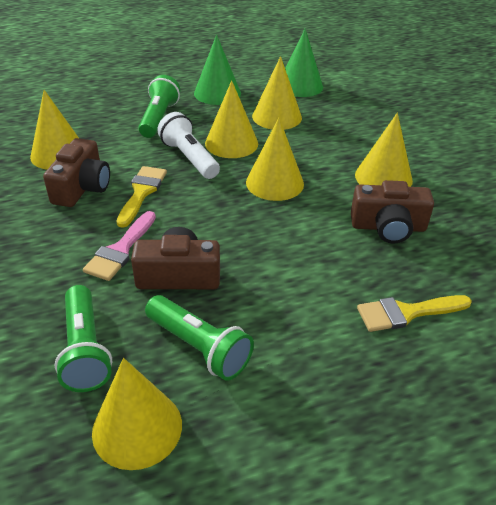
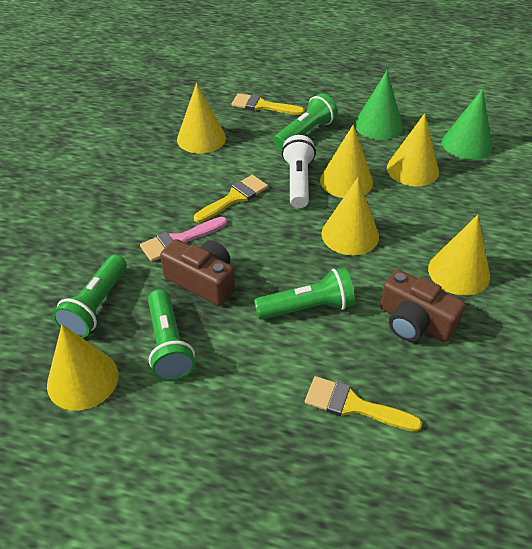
camera: 35 degrees right, 5 degrees up
(82, 187) = (195, 175): brown camera -> none
(96, 108) = (262, 106): none -> yellow brush
(296, 254) = (308, 307): none -> green flashlight

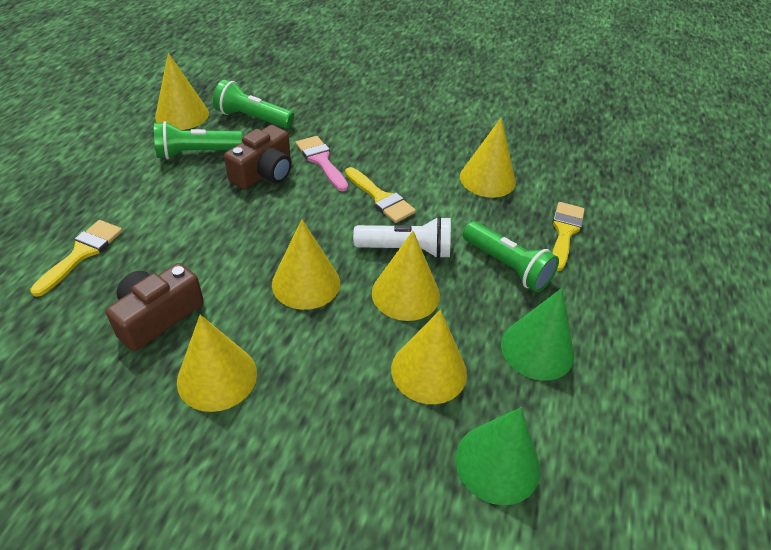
camera: 90 degrees right, 0 degrees up
(308, 307) = (208, 237): green flashlight -> none

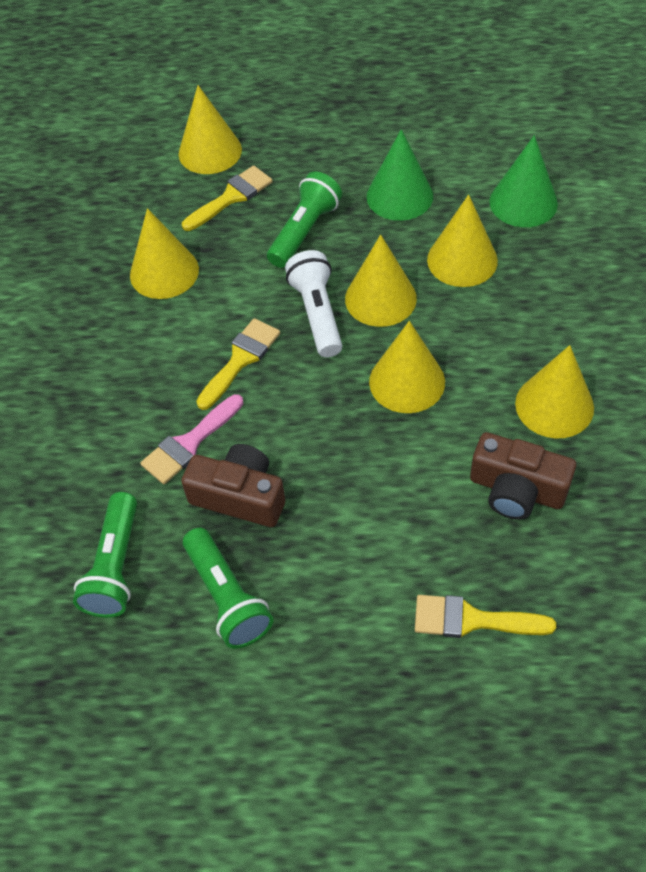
camera: 100 degrees left, 10 degrees up
(182, 115) = (137, 671): yellow cone -> yellow cone (210, 151)
(564, 232) = (231, 197): yellow brush -> yellow brush turned 135 degrees clockwise

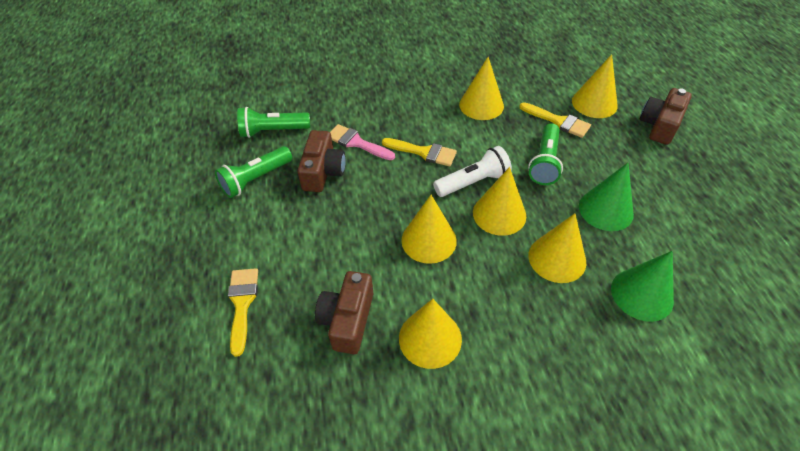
camera: 75 degrees right, 5 degrees down
(275, 104) = (660, 125): none -> brown camera
(305, 231) = (544, 163): green flashlight -> green flashlight turned 90 degrees clockwise

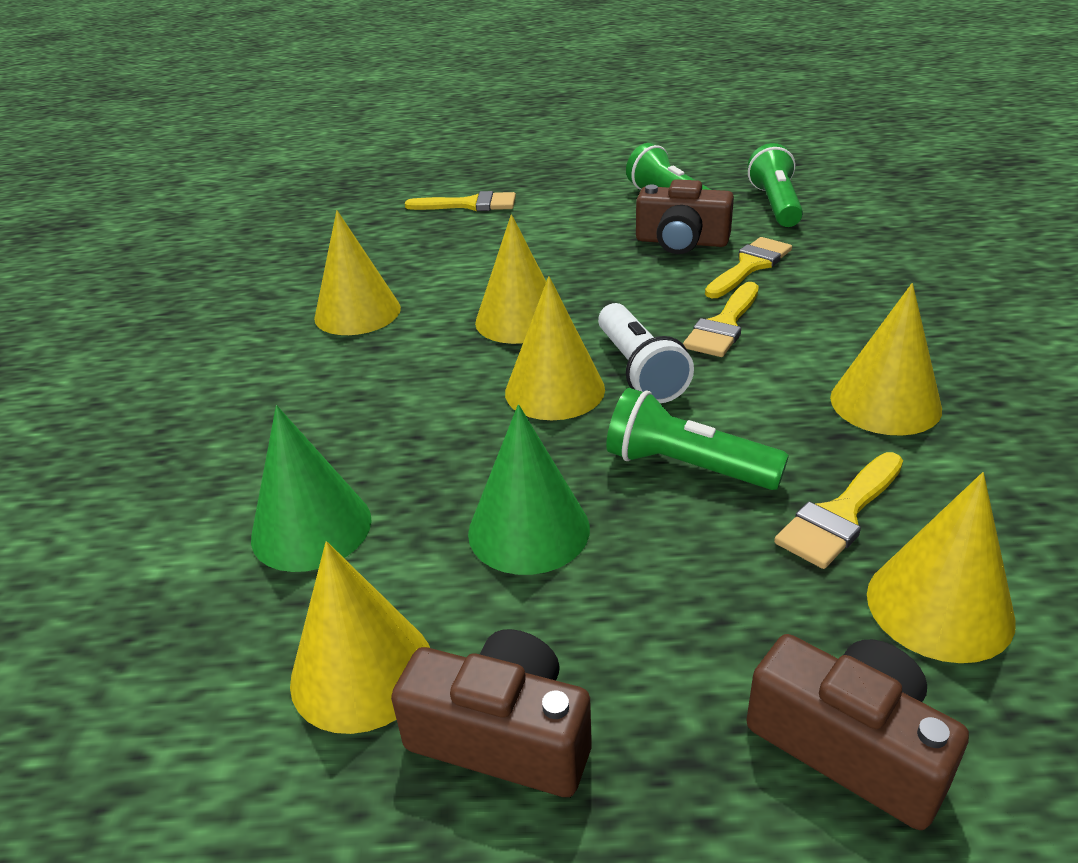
camera: 100 degrees right, 15 degrees down
(348, 320) = (415, 261): brown camera -> brown camera (502, 736)
(356, 143) = (749, 266): pink brush -> yellow brush
(557, 258) = (434, 439): yellow cone -> yellow cone (362, 671)

